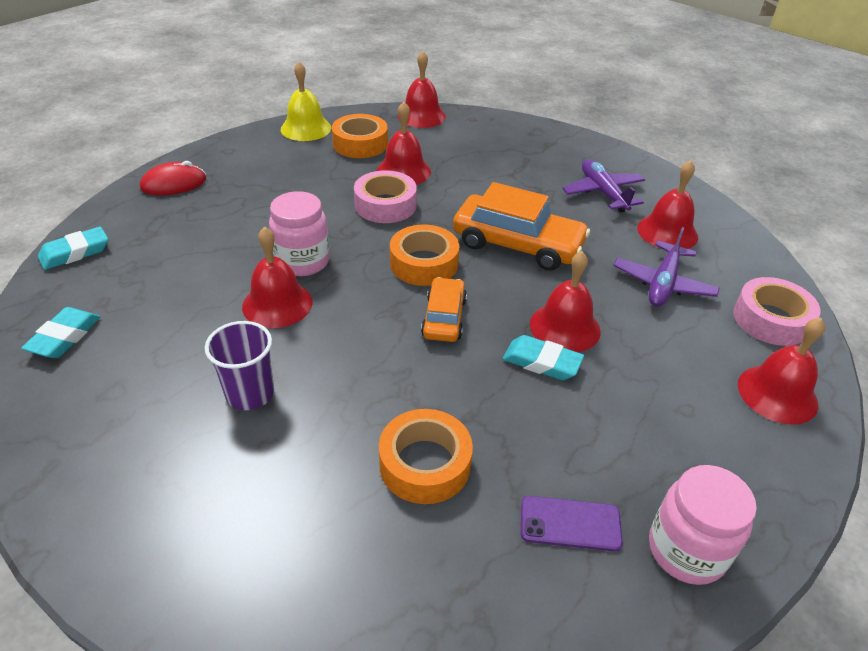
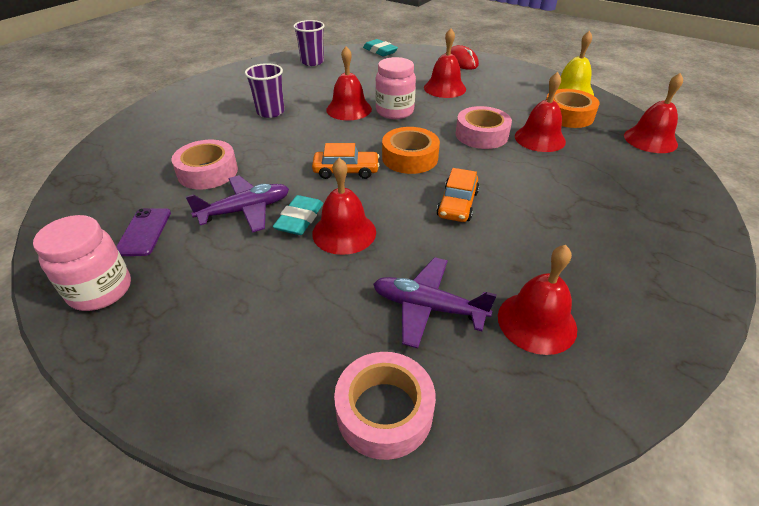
camera: 85 degrees right, 0 degrees up
(64, 337) = (312, 62): turquoise eraser -> purple cup
(425, 464) = (208, 172): orange tape -> pink tape
(517, 244) = (457, 204): orange car -> orange car, size x0.57
(603, 193) = (592, 267): purple plane -> purple plane (245, 210)
(777, 394) = (255, 390): red bell -> red bell (444, 88)

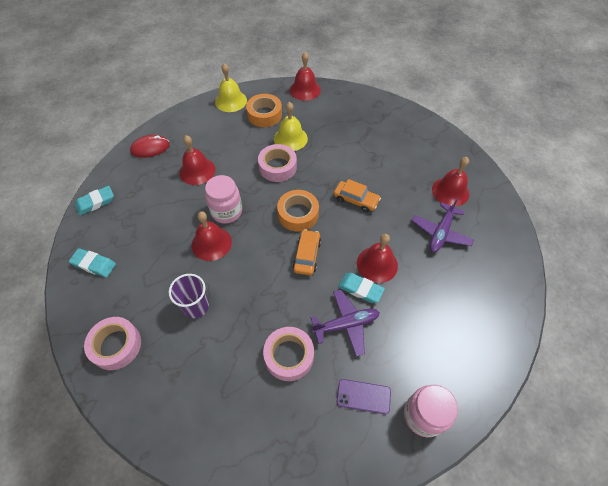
camera: 80 degrees left, 15 degrees up
(245, 210) = (346, 324): purple plane -> purple plane turned 90 degrees clockwise
(312, 62) = (94, 264): purple cup -> turquoise eraser
(384, 411) = (502, 261): pink tape -> pink tape (116, 345)
(539, 138) = (290, 138): red bell -> yellow bell

